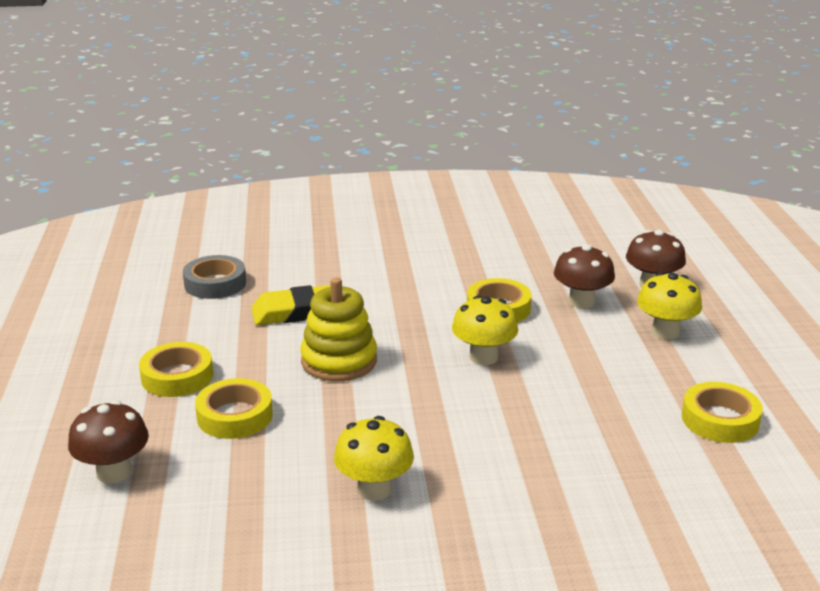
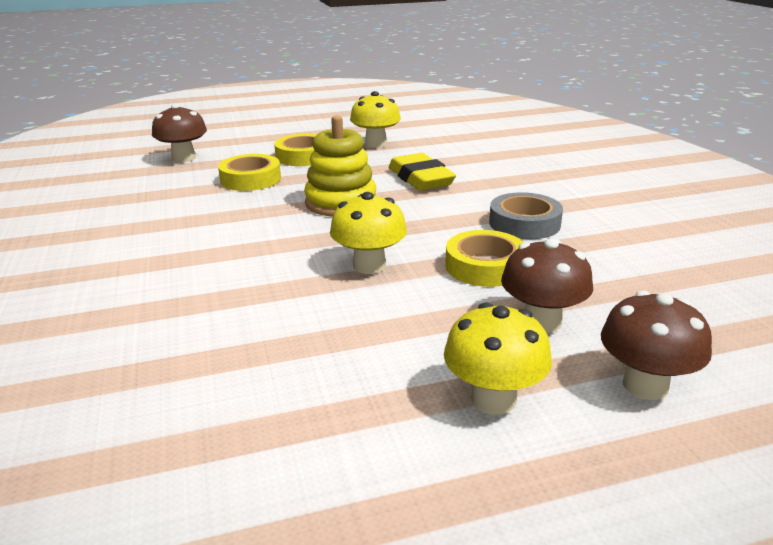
camera: 80 degrees right, 0 degrees up
(215, 283) = (451, 147): grey tape -> grey tape (524, 223)
(374, 489) = (141, 236): yellow mushroom -> yellow mushroom (376, 144)
(720, 419) = (245, 453): yellow tape -> none

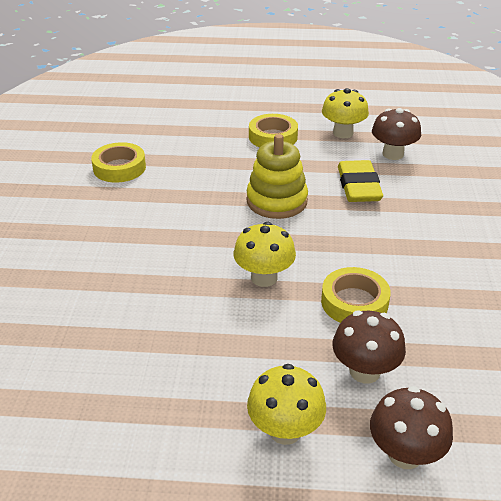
camera: 20 degrees right, 10 degrees up
(184, 158) = (176, 119): brown mushroom -> brown mushroom (393, 154)
(250, 179) = (218, 156): yellow tape -> yellow tape (119, 168)
(524, 223) = (417, 262): grey tape -> none

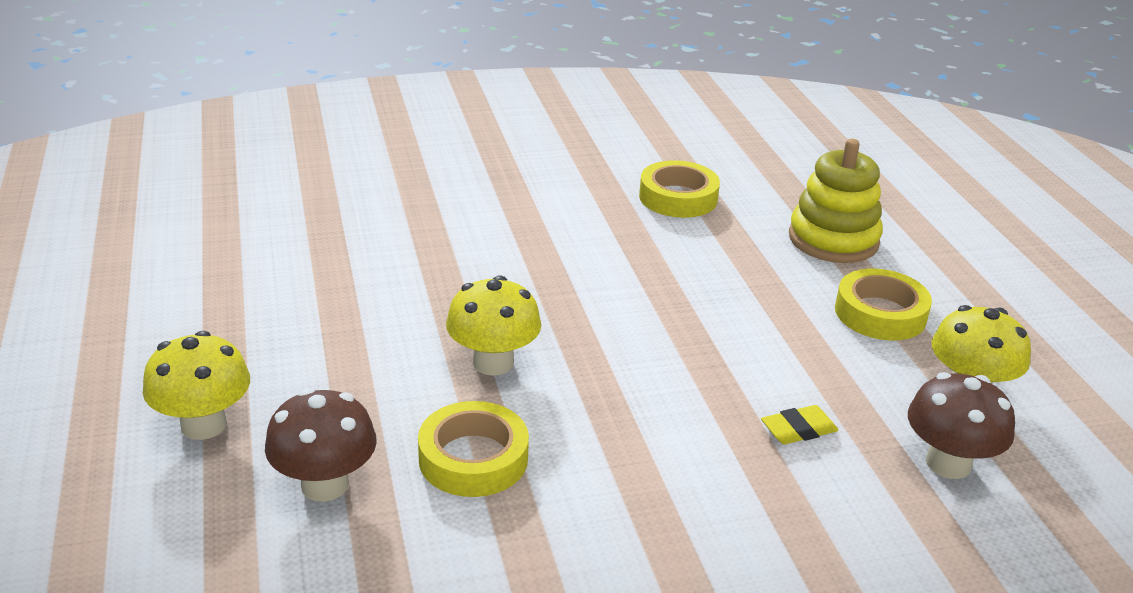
camera: 70 degrees right, 5 degrees down
(276, 201) = (690, 346): yellow stacking toy -> yellow stacking toy (833, 240)
(359, 186) = (798, 430): yellow eraser -> yellow eraser, size x0.52
(405, 454) = (174, 539): brown mushroom -> none

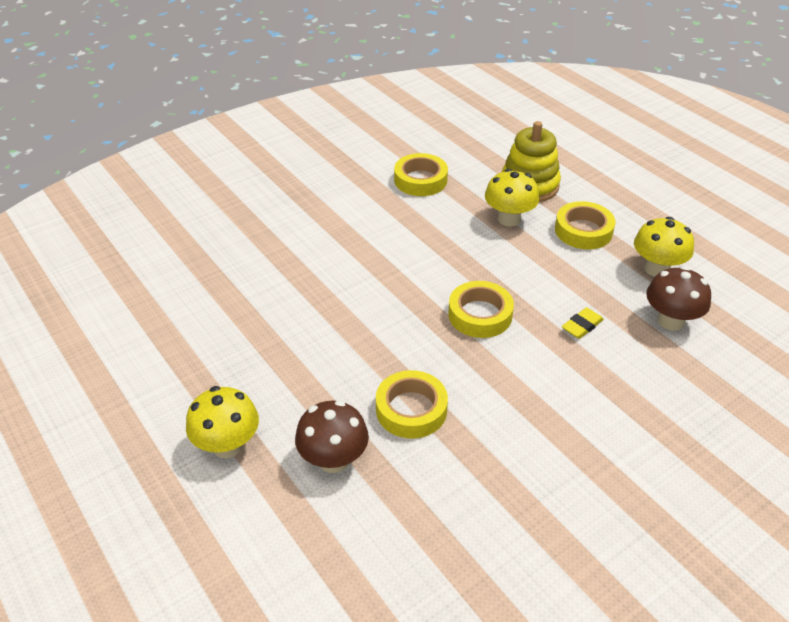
camera: 20 degrees left, 10 degrees up
(493, 362) = (381, 338): yellow mushroom -> yellow mushroom (509, 219)
(652, 373) = (480, 315): none -> yellow tape

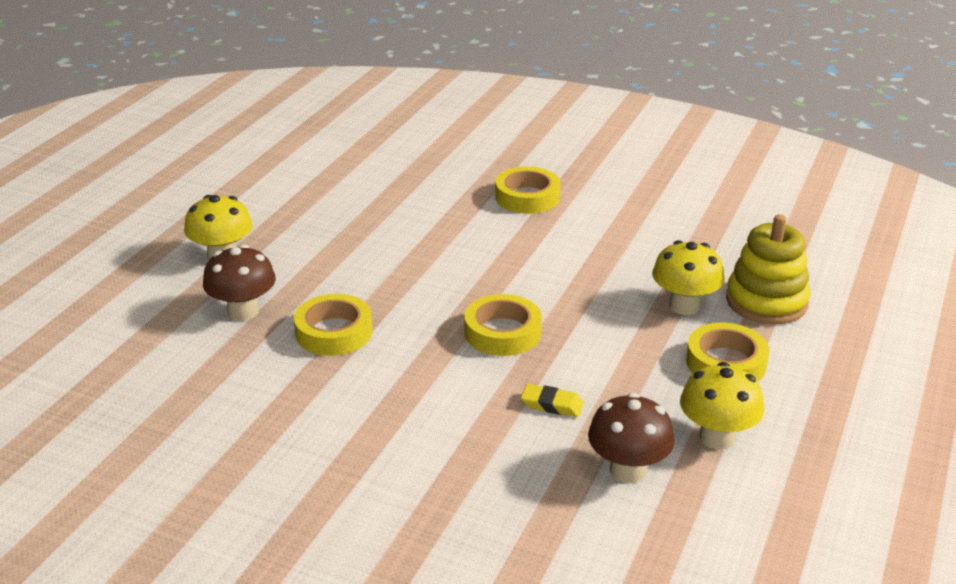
camera: 60 degrees right, 10 degrees down
(420, 180) = (683, 231): yellow tape -> yellow tape (527, 197)

